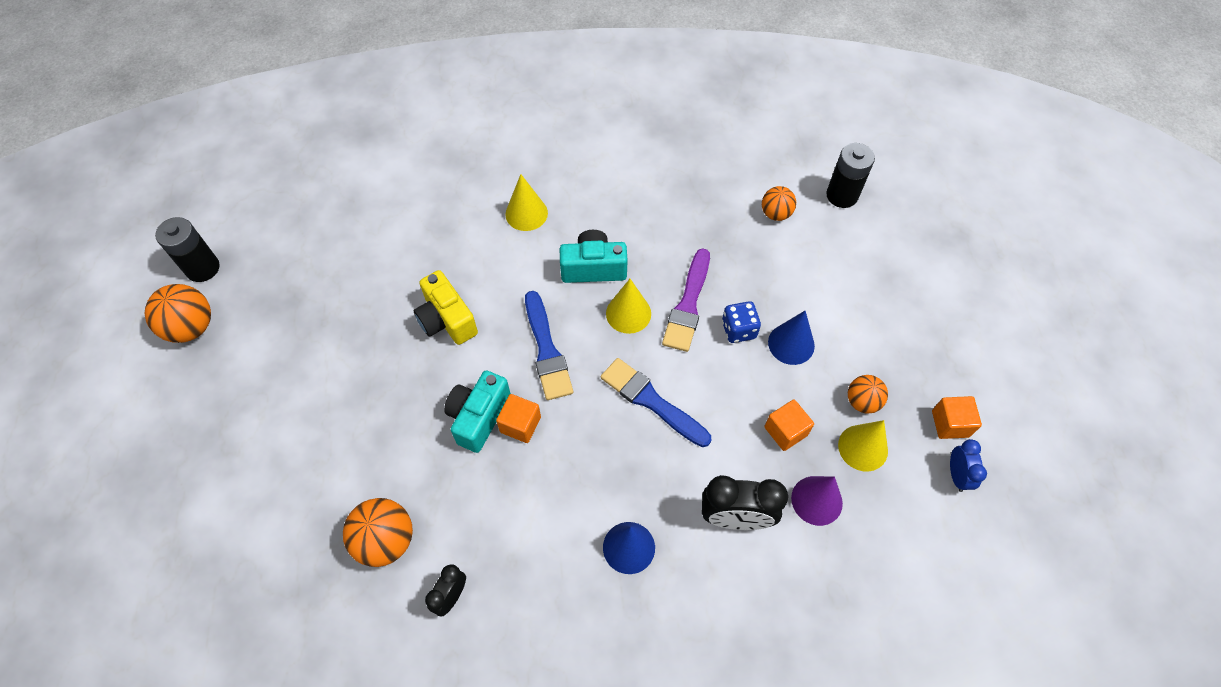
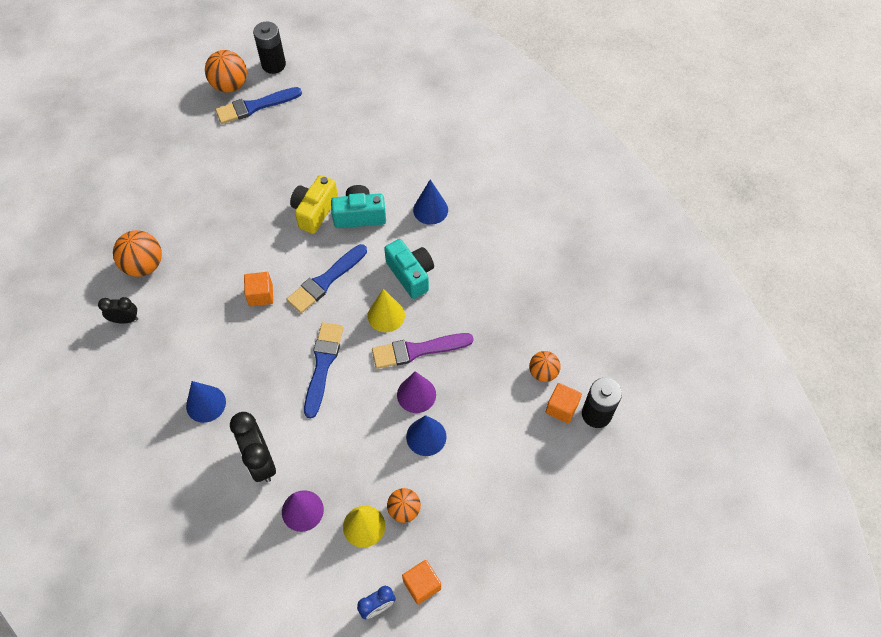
camera: 60 degrees right, 0 degrees up
(247, 314) = (255, 106): none -> blue brush
(479, 417) = (253, 268): turquoise camera -> turquoise camera (359, 215)
(526, 213) = (430, 210): yellow cone -> blue cone
(738, 330) = (416, 394): blue dice -> purple cone
(785, 431) = (348, 465): orange cube -> orange cube (561, 408)

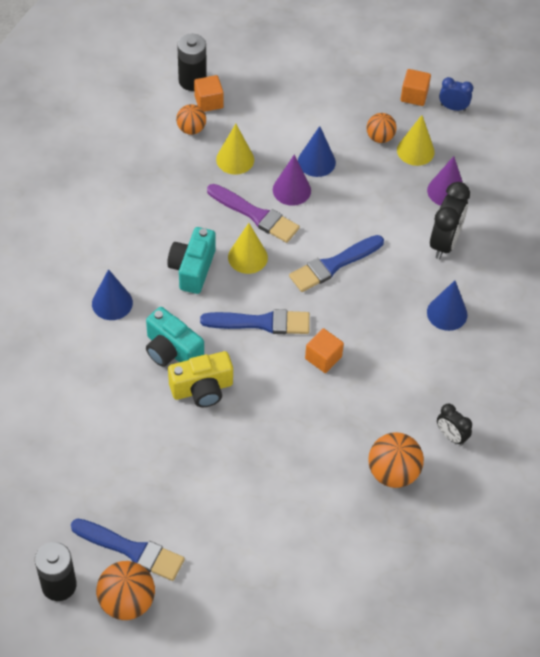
camera: 135 degrees left, 5 degrees down
(483, 379) = (235, 159): none -> yellow cone

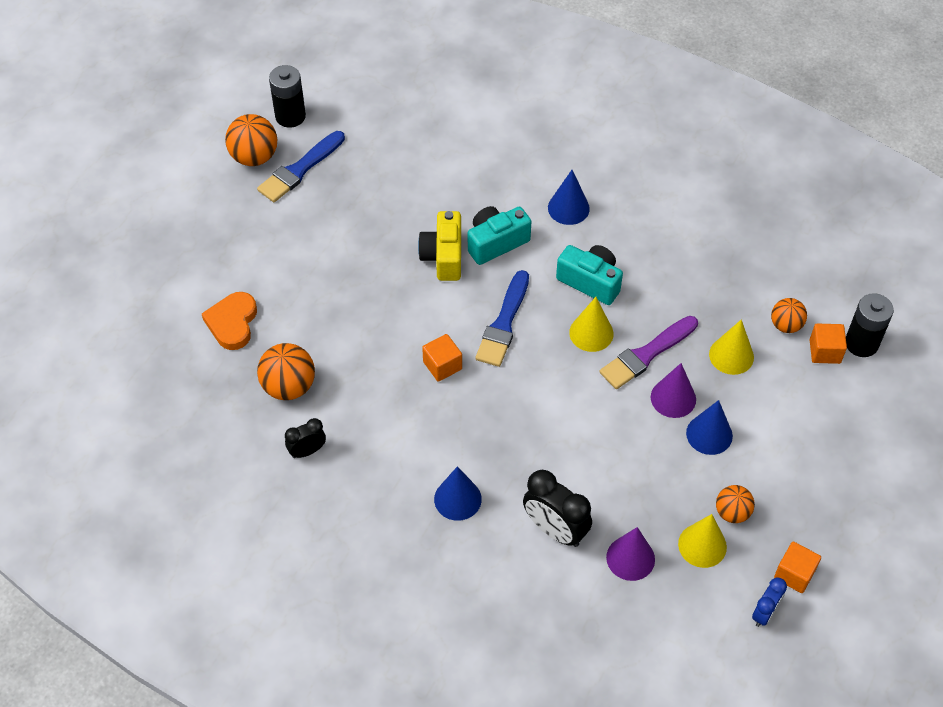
camera: 110 degrees right, 0 degrees up
(333, 265) = (557, 408): blue brush -> none
(343, 546) = (232, 323): none -> orange heart

